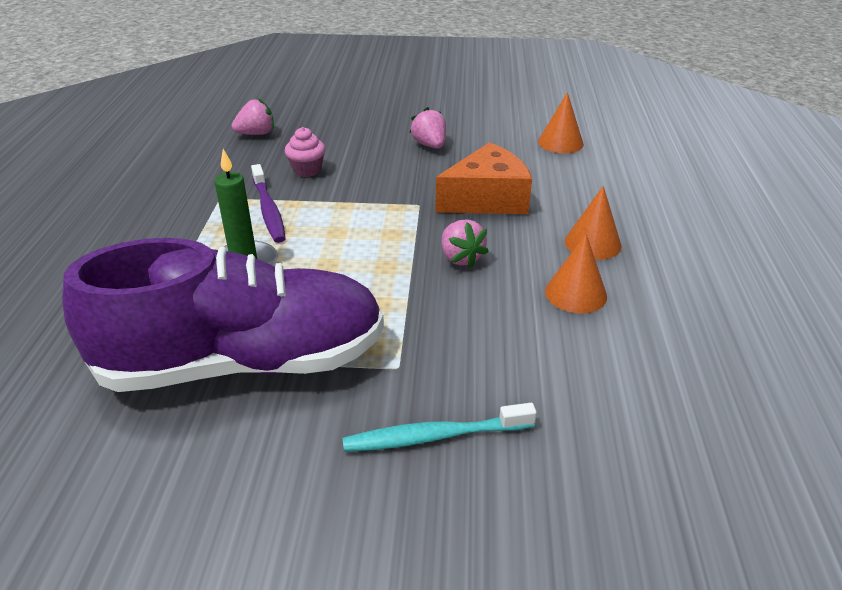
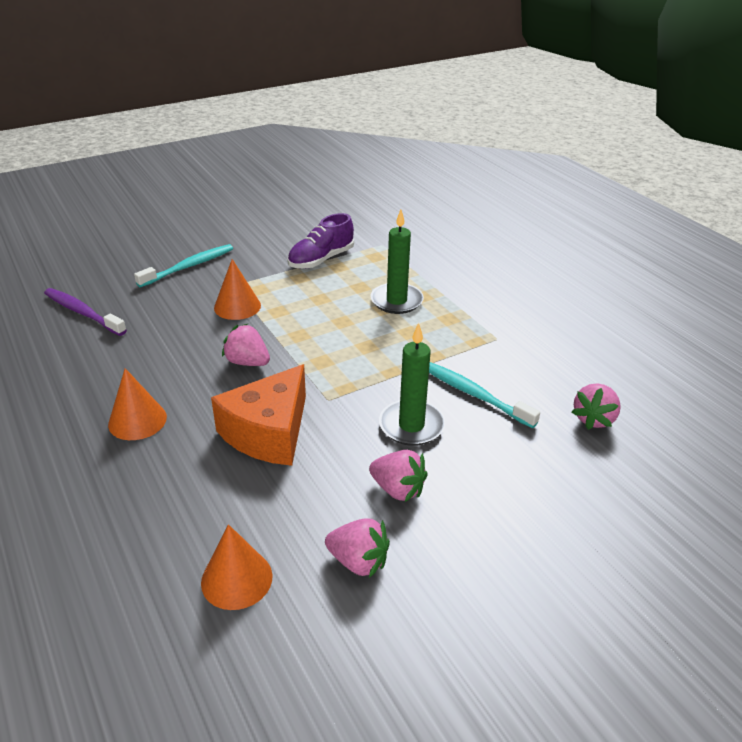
camera: 145 degrees right, 0 degrees up
(243, 363) = (321, 259): purple shoe -> purple shoe, size x0.46
(268, 210) = (443, 343): purple toothbrush -> purple toothbrush (83, 313)
(307, 170) = (474, 394): pink cupcake -> turquoise toothbrush
(378, 169) = (411, 425): none -> green candle
(486, 129) = (358, 561): none -> pink strawberry
(575, 293) = (138, 367): orange cone -> orange cone (237, 306)

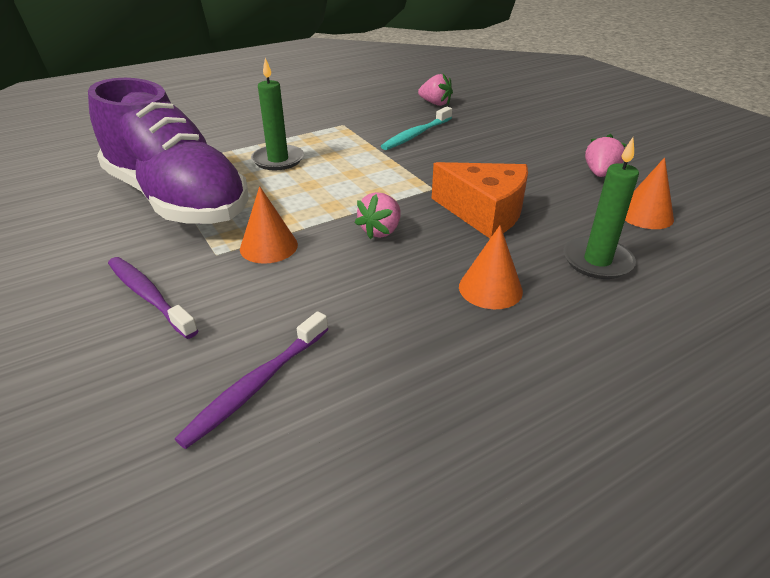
camera: 90 degrees left, 0 degrees up
(189, 266) = (149, 296): turquoise toothbrush -> purple toothbrush
(321, 259) = (177, 199): purple shoe -> purple shoe, size x2.16
(398, 489) = (528, 161): pink strawberry -> none
(411, 425) = (458, 156): green candle -> green candle (597, 261)

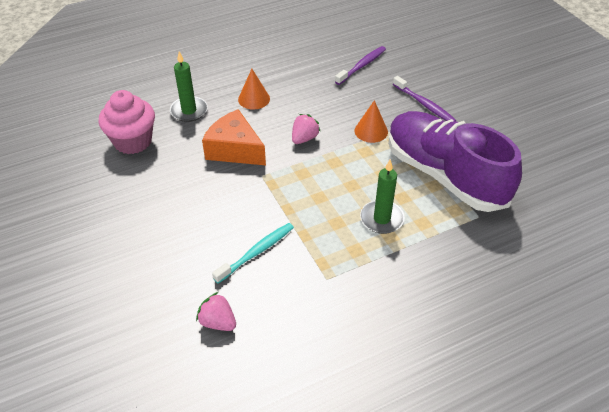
camera: 175 degrees left, 10 degrees up
(600, 173) = (129, 184): pink strawberry -> none
(645, 215) = (133, 141): orange cone -> pink cupcake

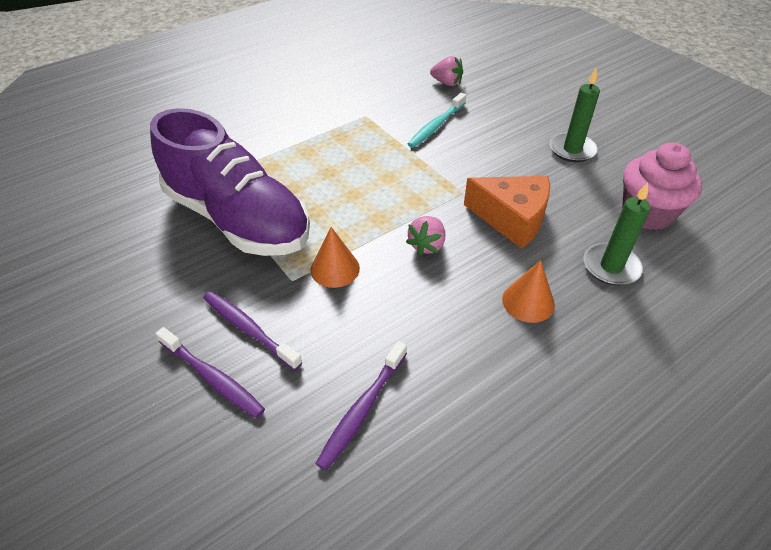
camera: 170 degrees right, 0 degrees up
(382, 219) = (316, 165): green candle -> green candle (572, 150)
(440, 85) = (212, 377): none -> purple toothbrush

